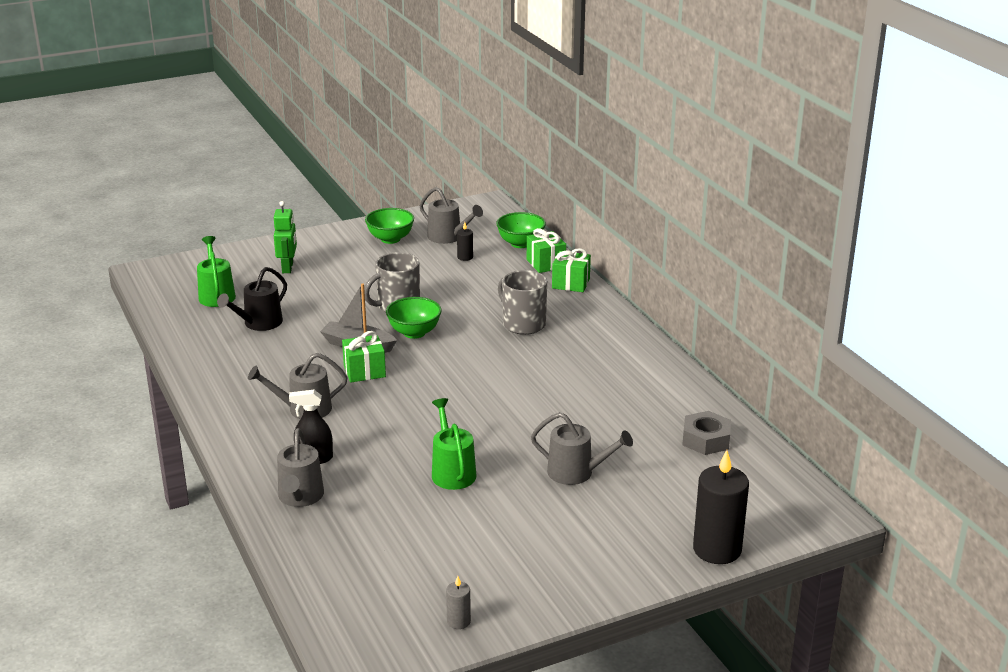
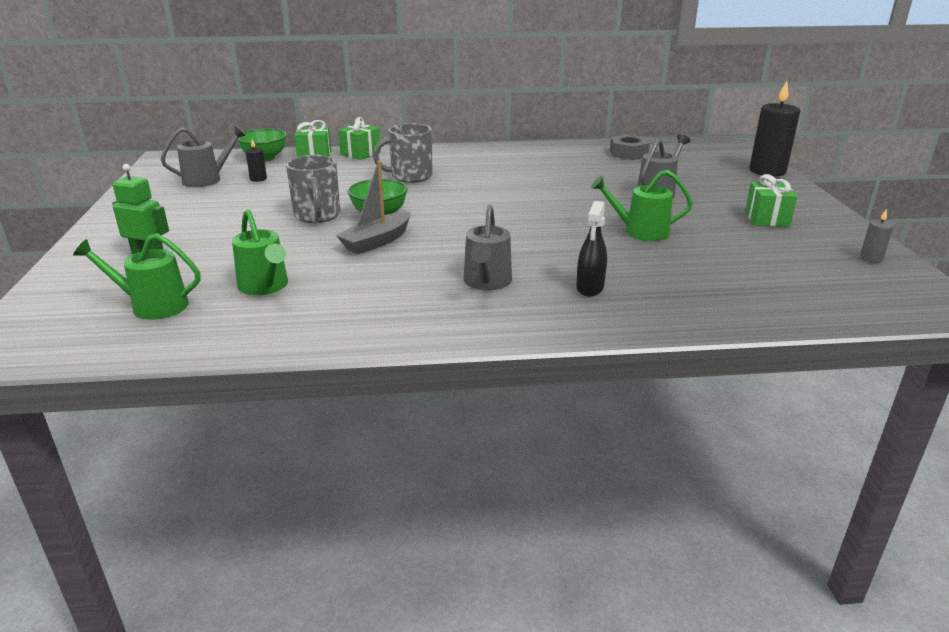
camera: 70 degrees left, 0 degrees up
(259, 323) = (265, 286): black watering can -> green watering can
(300, 497) = (663, 303): grey watering can -> none
(364, 371) = (433, 245): green gift -> green gift (767, 218)
(390, 239) = (168, 201): green bowl -> none

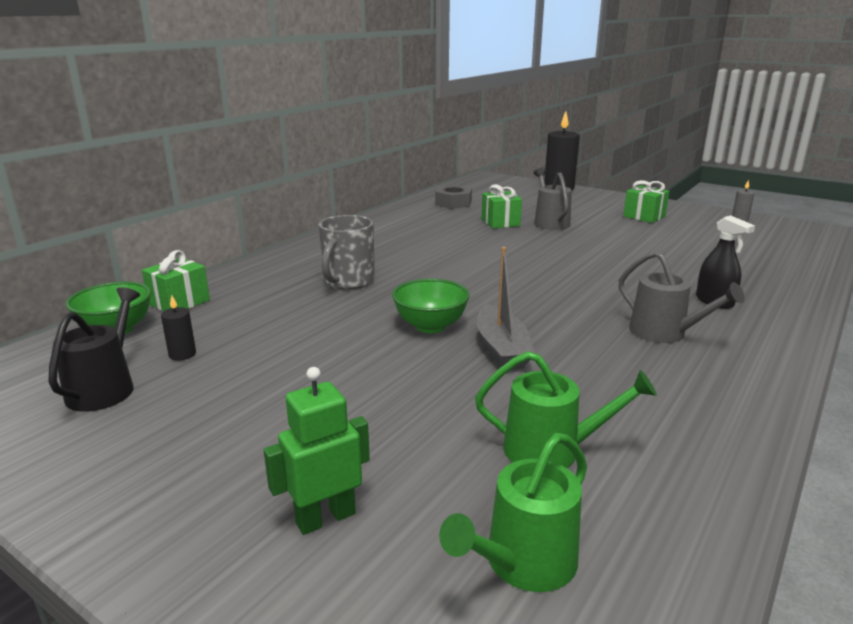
camera: 50 degrees left, 5 degrees down
(207, 179) = (105, 388): grey watering can -> black watering can
(317, 216) = (376, 356): grey mug -> none
(360, 153) = (229, 280): green gift -> green gift (500, 222)
(640, 232) = (621, 252): green watering can -> none

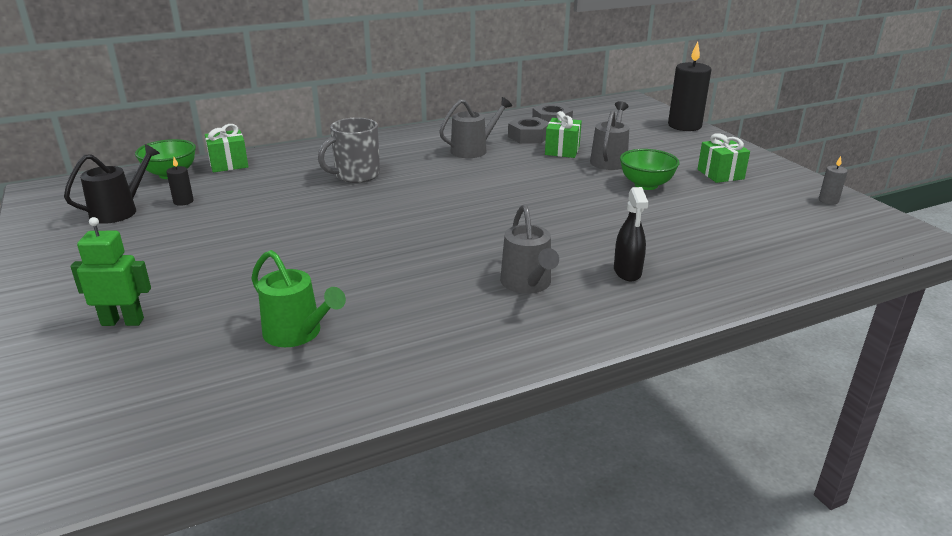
camera: 30 degrees right, 5 degrees up
(424, 236) = (473, 150): none -> grey watering can
(430, 326) = (358, 226): green bowl -> green bowl (646, 185)
(453, 217) = (528, 136): none -> grey nut
(502, 349) = (380, 257): grey boat -> none
(523, 563) = (179, 384): green watering can -> none

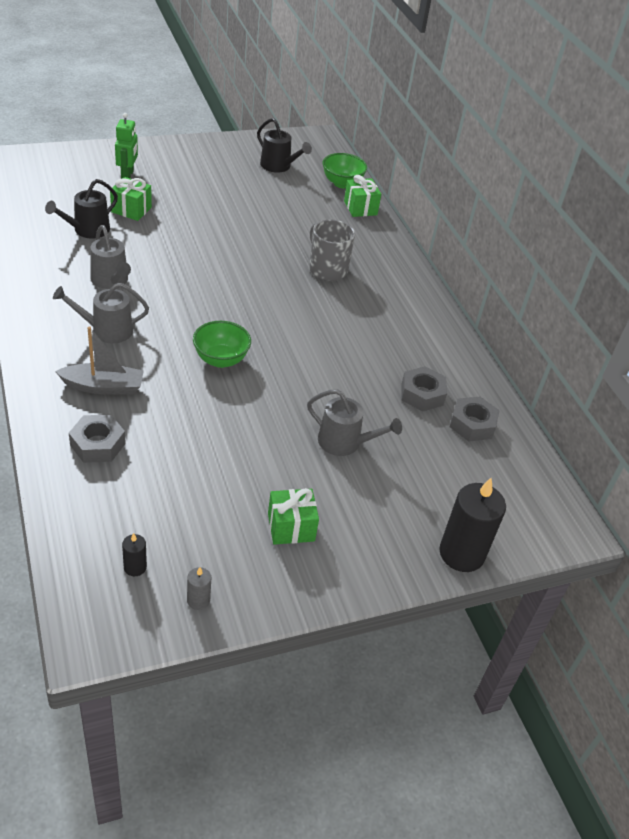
camera: 90 degrees right, 15 degrees up
(183, 201) = (289, 189): black candle -> black candle (135, 567)
(297, 333) = (87, 230): green watering can -> black watering can
(473, 150) = (383, 346): grey watering can -> grey watering can (111, 281)
(562, 150) = (377, 411): green gift -> green gift (131, 210)
(627, 272) = (103, 387): black spray bottle -> grey boat
(646, 185) = (272, 452): green bowl -> green bowl (221, 359)
(713, 263) = (97, 444): none -> grey nut

